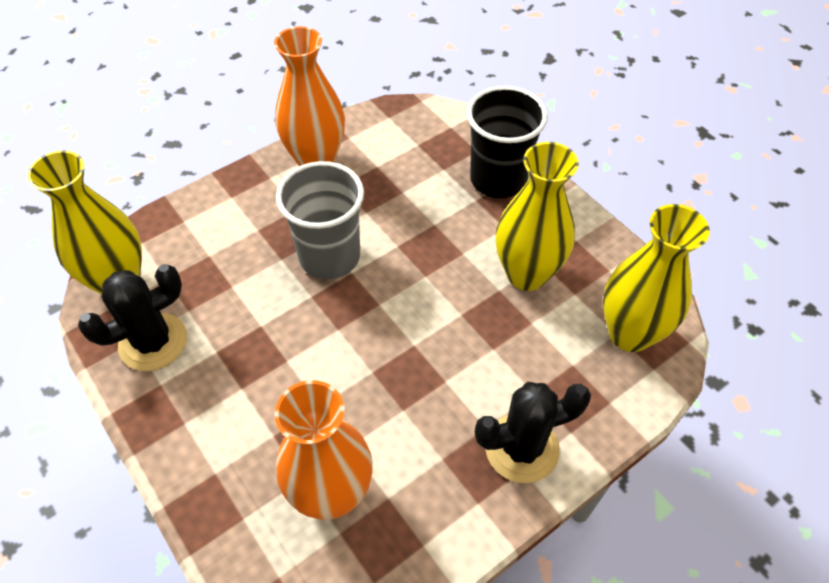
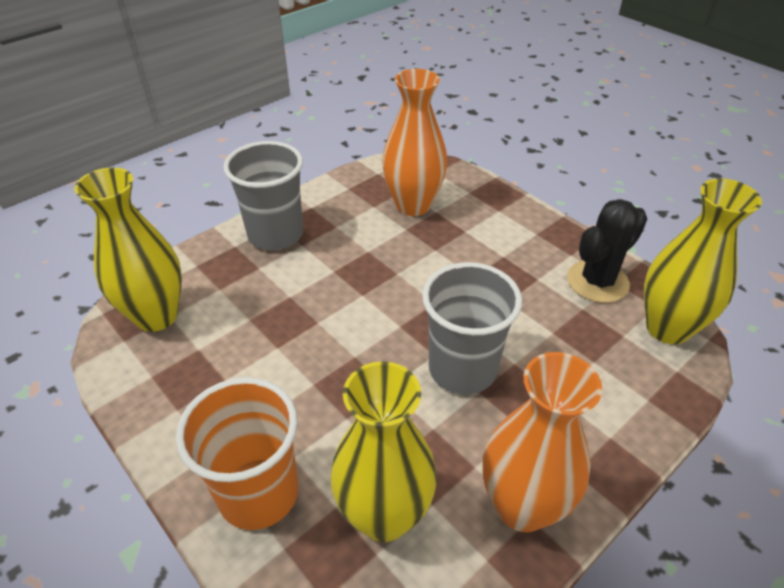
camera: 175 degrees right, 10 degrees down
(498, 179) = (258, 493): black cup -> orange cup
(521, 448) = (275, 234): black cactus -> grey cup
(526, 274) = (245, 365): yellow vase -> yellow vase (384, 515)

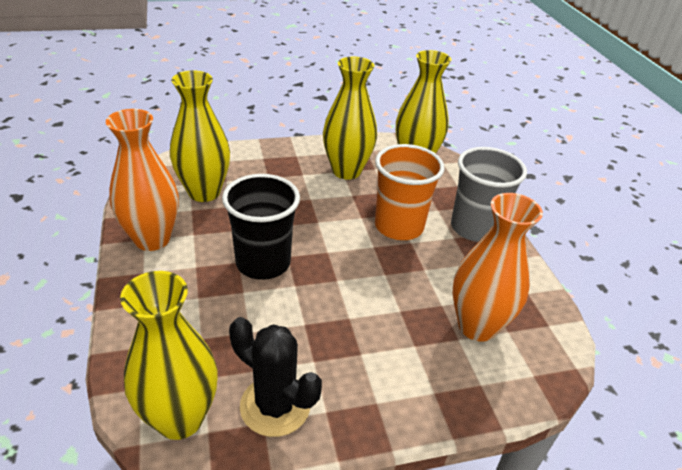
camera: 115 degrees right, 5 degrees down
(222, 375) = (346, 171): none -> yellow vase
(258, 493) = (258, 162): orange cup -> orange cup (399, 226)
(462, 369) = (263, 263): grey cup -> black cup
(597, 281) = (275, 406): black cactus -> black cactus turned 45 degrees counterclockwise

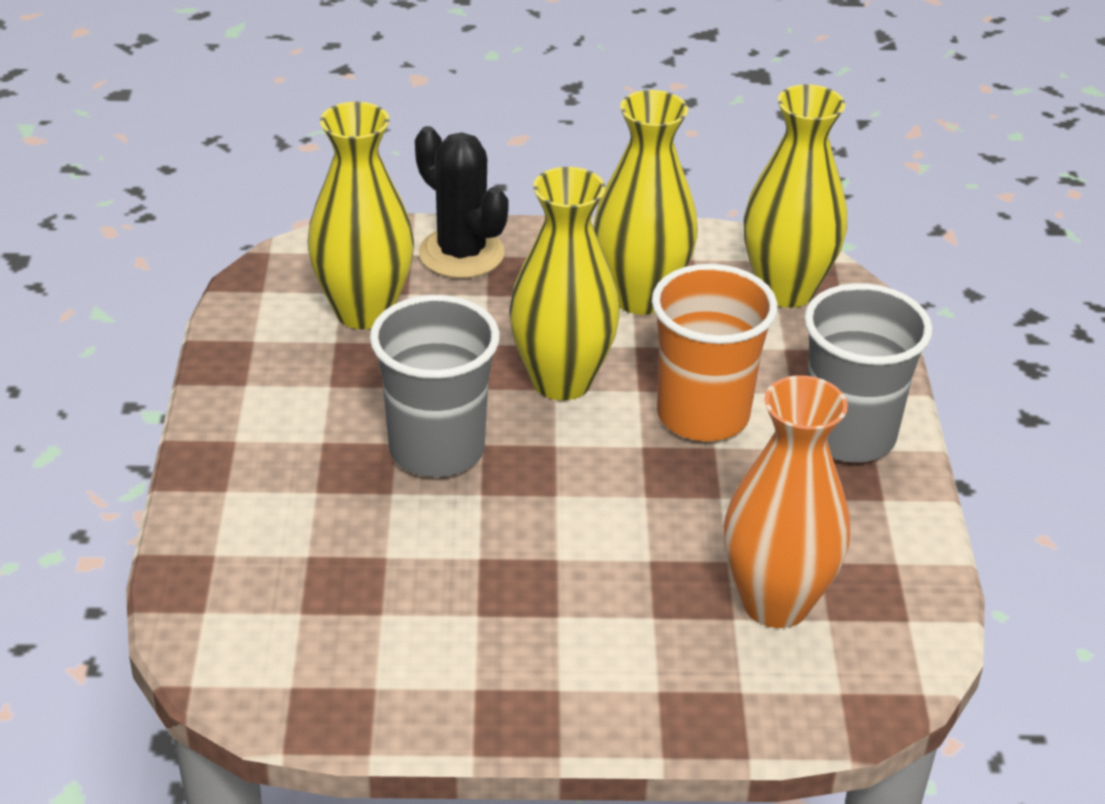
camera: 15 degrees right, 0 degrees up
(152, 239) = (259, 386): orange vase -> none
(180, 418) = (254, 661): yellow vase -> yellow vase (561, 381)
(263, 263) = (437, 449): black cup -> grey cup
(275, 406) = (399, 668): black cactus -> black cactus (461, 254)

